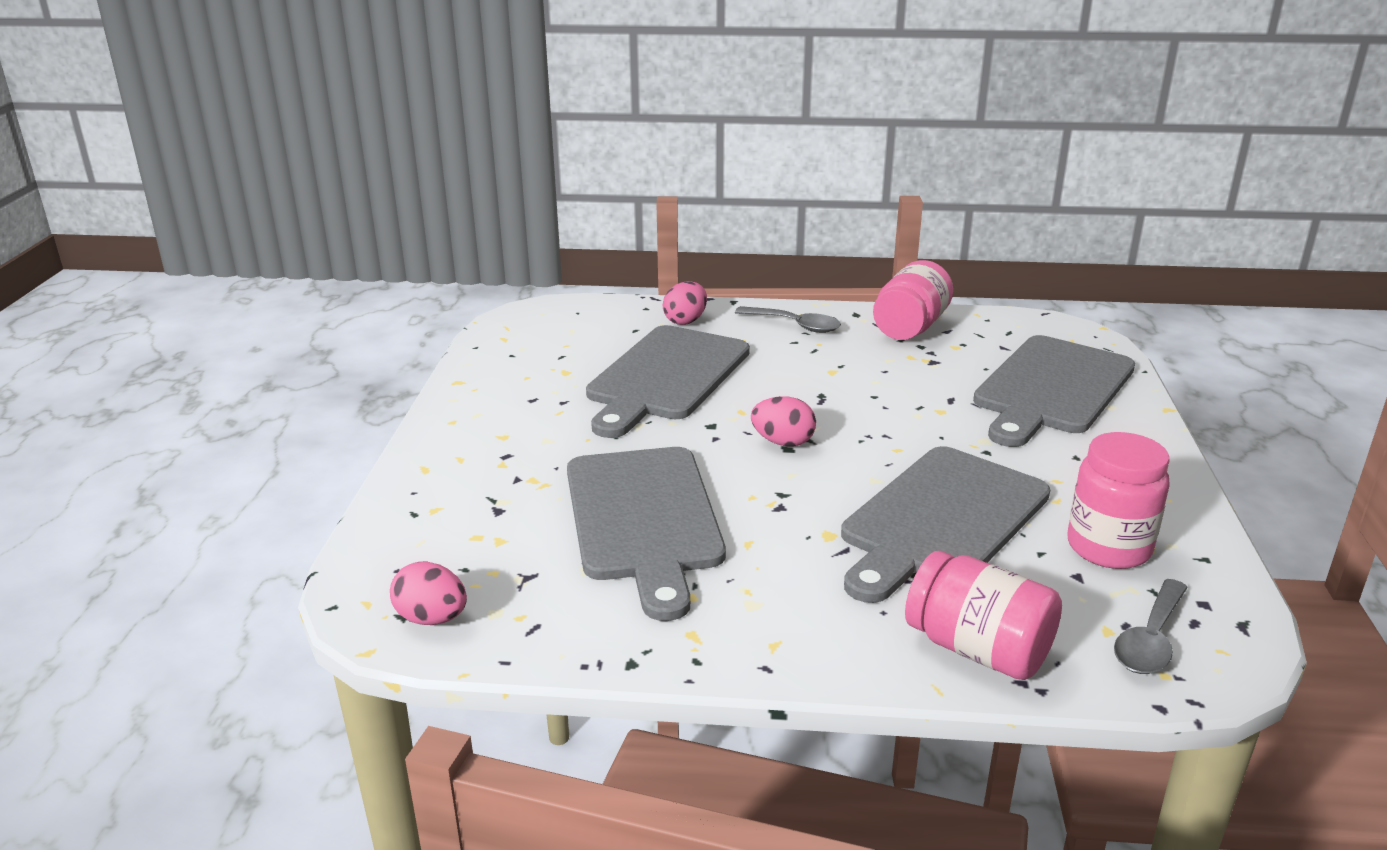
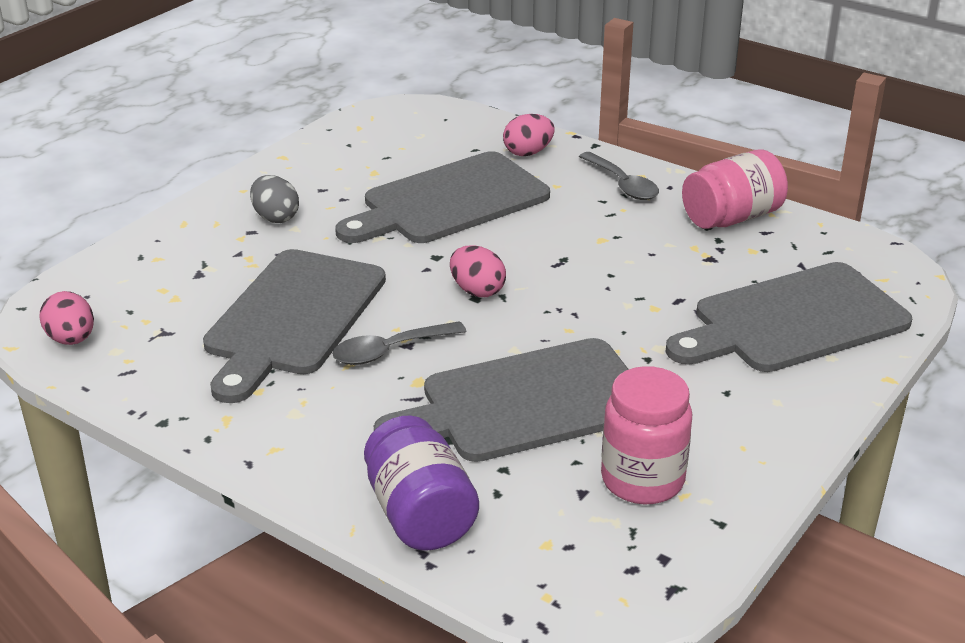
camera: 30 degrees right, 5 degrees up
(516, 436) = (275, 217): none -> grey egg
(977, 649) = (420, 514): pink jar -> purple jar
(1150, 640) = (572, 566): grey spoon -> grey spoon (389, 351)

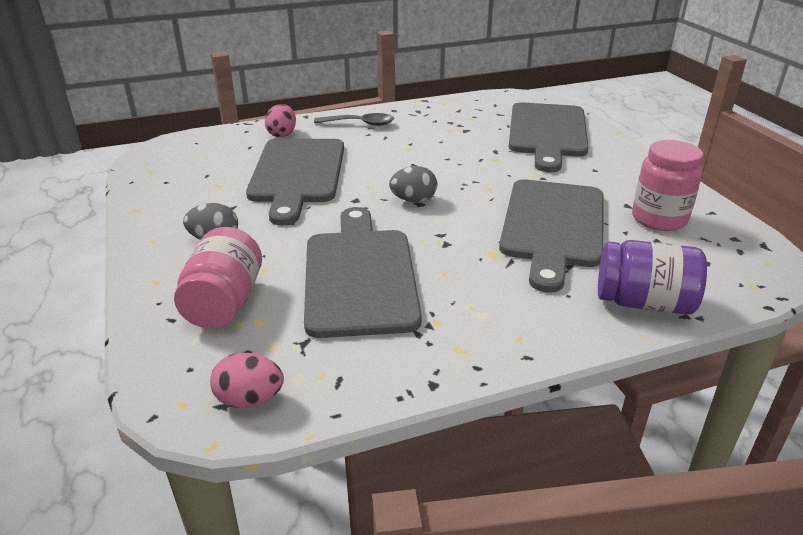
camera: 55 degrees left, 0 degrees up
(293, 318) = (359, 276): grey cutting board -> grey cutting board turned 150 degrees counterclockwise
(389, 351) = (446, 252): grey spoon -> none
(477, 291) = (413, 200): pink egg -> grey egg
(732, 218) = (434, 112): pink jar -> pink jar (224, 303)

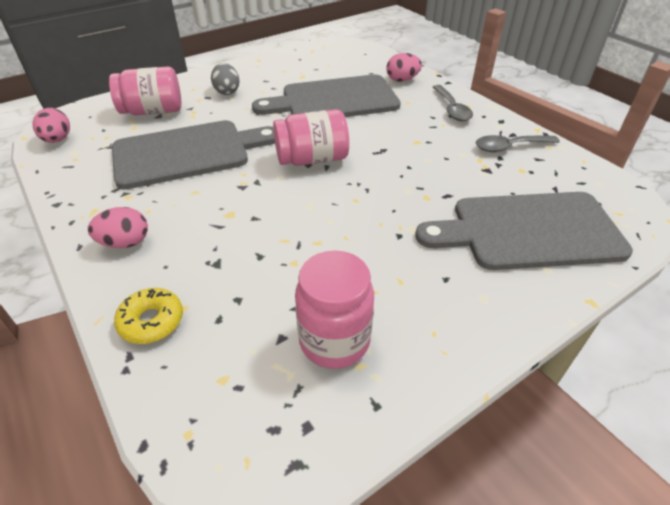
camera: 75 degrees right, 10 degrees up
(413, 200) = (312, 159): grey egg -> pink jar
(437, 116) = (509, 147): none -> grey spoon
(527, 321) = (125, 243): none -> pink egg
(553, 226) = (289, 249): grey cutting board -> none
(643, 303) = (151, 321): purple jar -> yellow donut

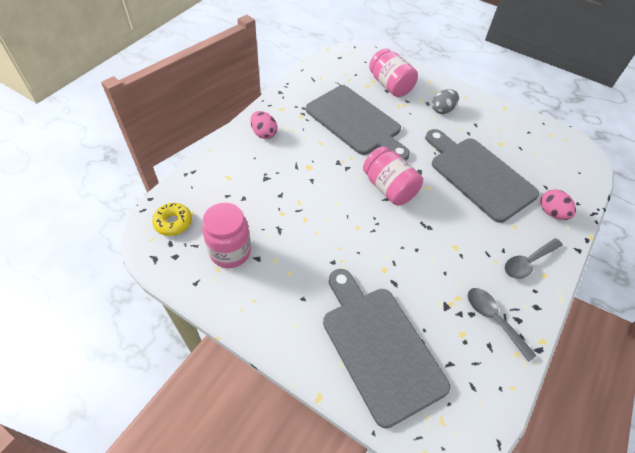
camera: 65 degrees right, 10 degrees up
(57, 140) = (333, 62): pink egg -> none
(151, 321) = (215, 170): yellow donut -> yellow donut (173, 222)

